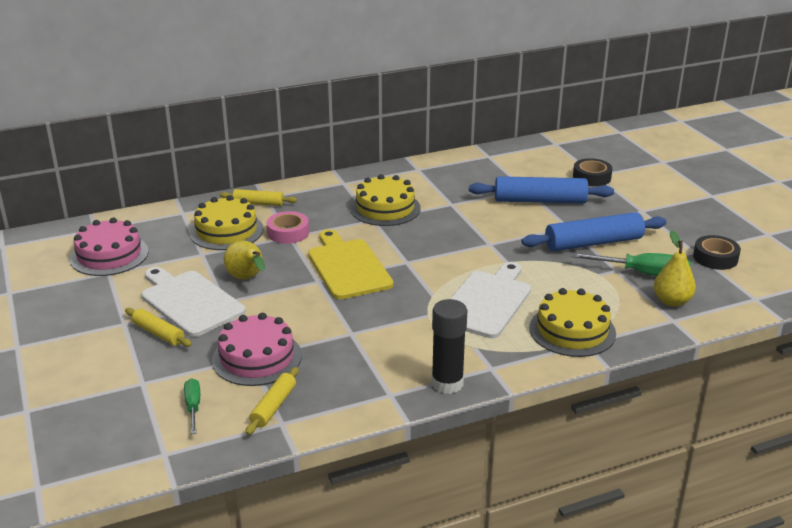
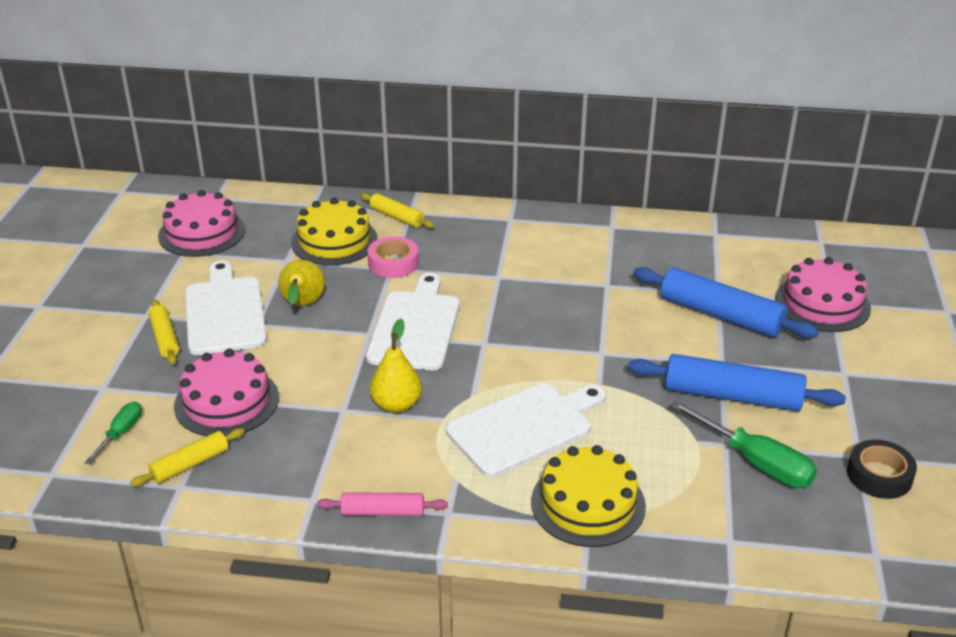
camera: 30 degrees right, 5 degrees up
(348, 267) = (415, 327): yellow cutting board -> white cutting board
(385, 208) = (525, 266): yellow cake -> none
(447, 383) = (382, 512): black glue stick -> pink rolling pin
(591, 177) = (822, 303): black tape -> pink cake
(671, 301) = (755, 514): yellow pear -> yellow pear (396, 405)

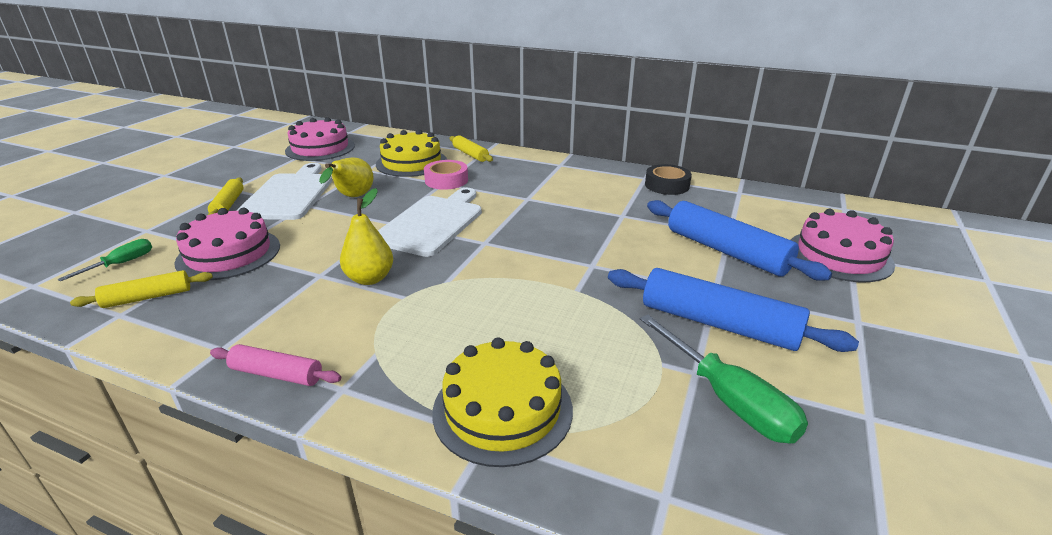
camera: 15 degrees right, 5 degrees down
(524, 427) = (478, 317): white cutting board -> none
(879, 476) = (898, 448): black tape -> black tape (667, 185)

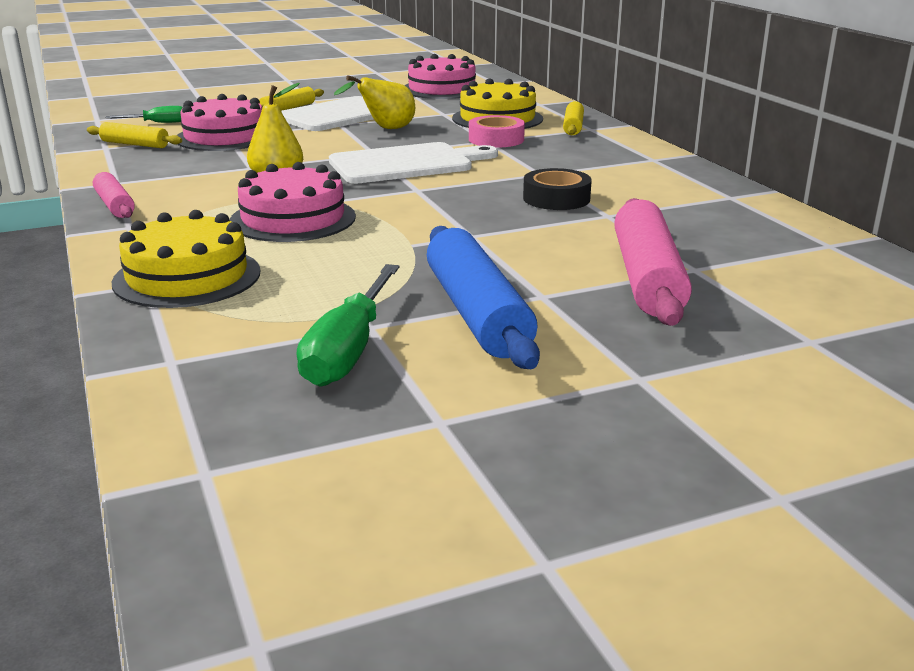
camera: 45 degrees right, 5 degrees down
(667, 185) = (740, 210): black tape -> black tape (556, 198)
(726, 251) = (647, 278): blue rolling pin -> pink rolling pin
(839, 255) = (794, 335): pink cake -> pink cake (293, 219)

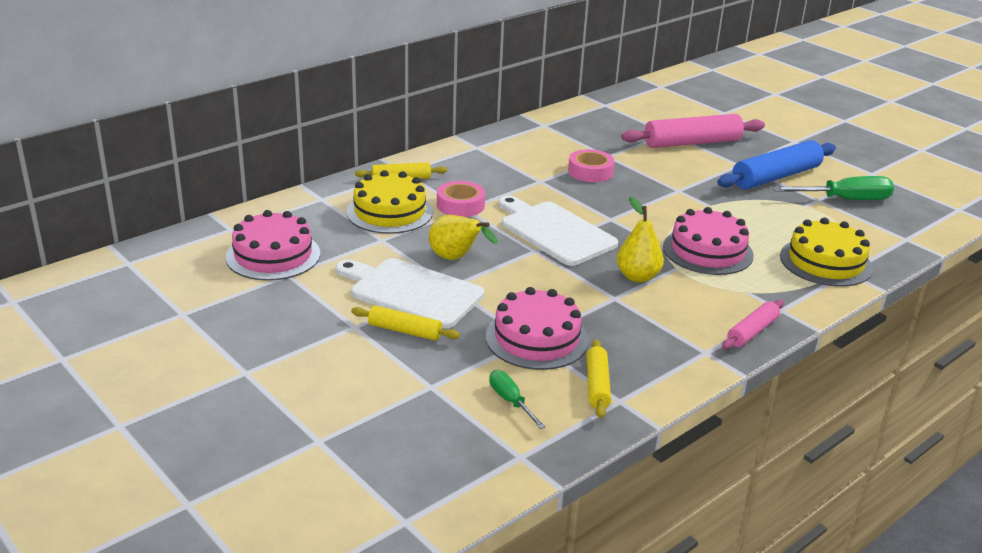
camera: 110 degrees left, 5 degrees up
(556, 198) = (590, 172): black tape -> pink tape

